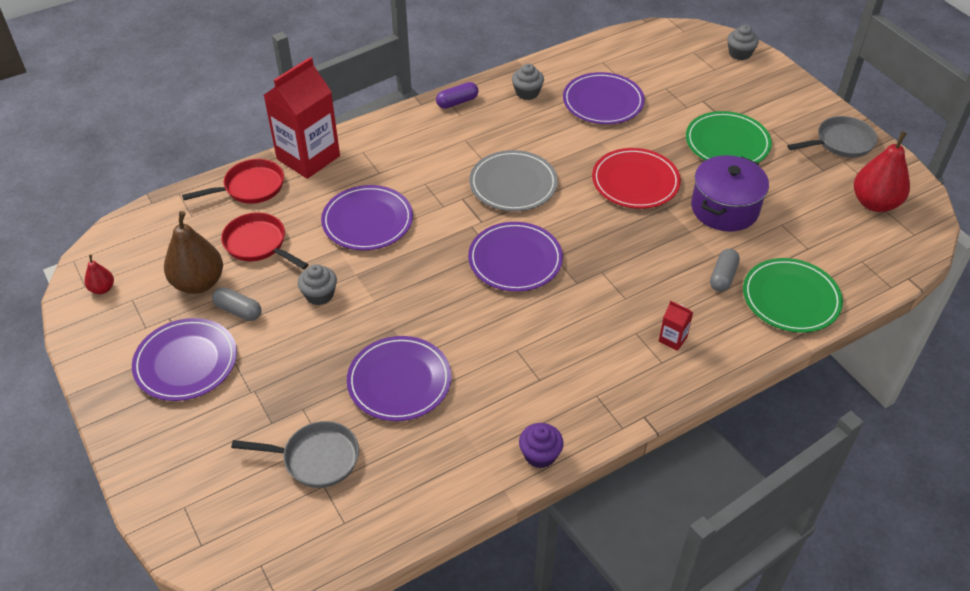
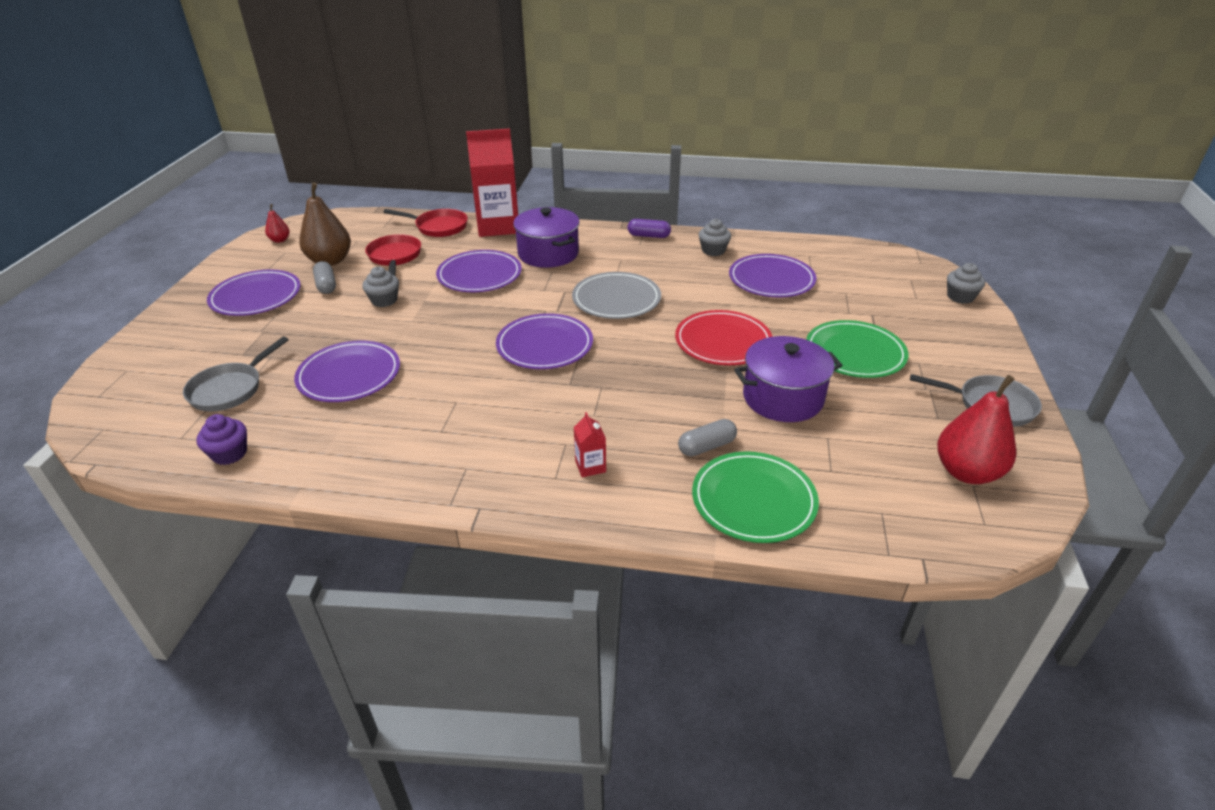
camera: 40 degrees right, 10 degrees down
(316, 458) = (230, 389): grey pan -> grey pan turned 75 degrees clockwise
(397, 166) = (548, 254): none -> purple pot
(540, 455) = (361, 481): purple cupcake -> purple cupcake (229, 454)

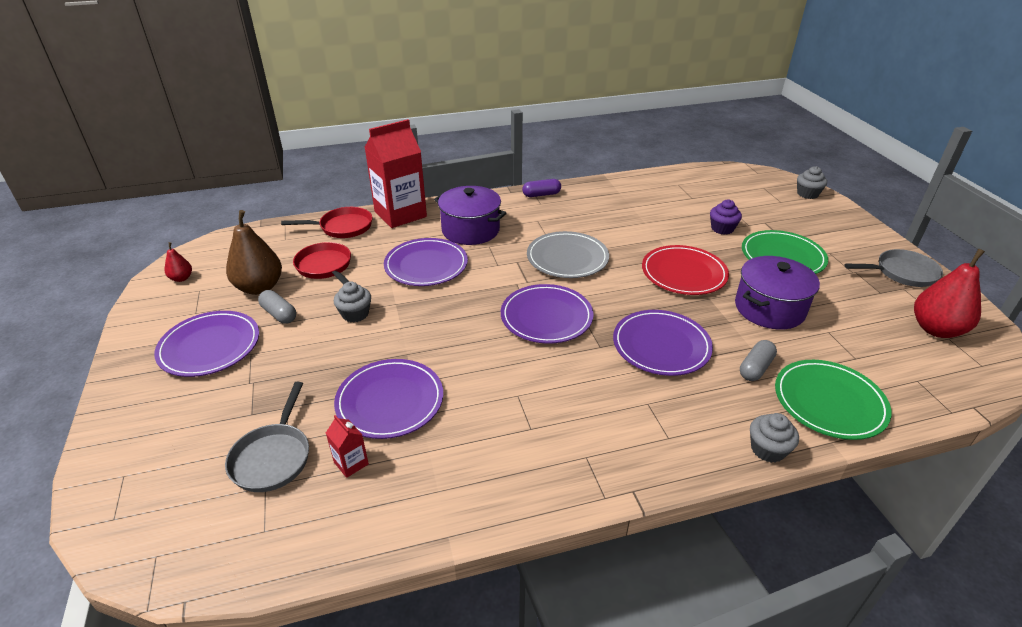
camera: 25 degrees left, 0 degrees up
(229, 454) = (338, 529): purple cupcake -> purple cupcake (722, 229)
(590, 466) = (686, 417): red carton -> red carton (351, 463)
(713, 250) = (604, 196): grey cupcake -> grey cupcake (767, 449)
(771, 279) = (670, 211): purple plate -> purple plate (661, 345)

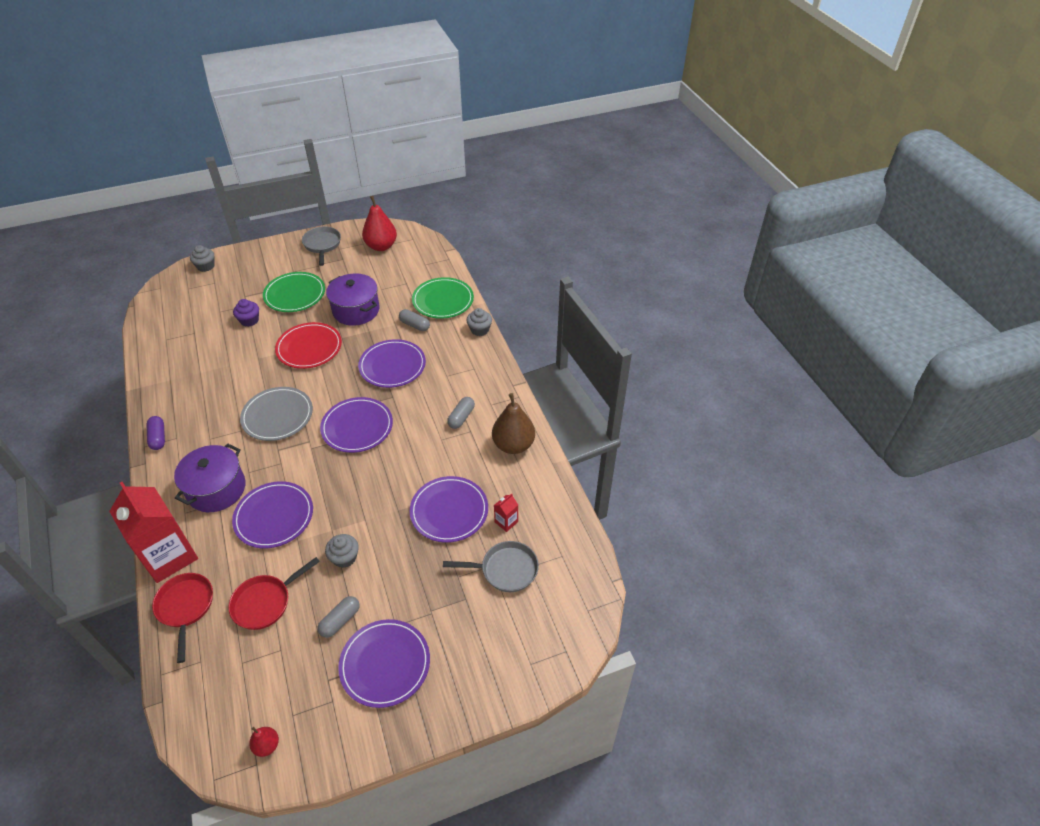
camera: 95 degrees left, 10 degrees up
(260, 287) = (294, 654): brown pear -> brown pear (513, 445)
(559, 418) = (461, 417): none -> grey capsule

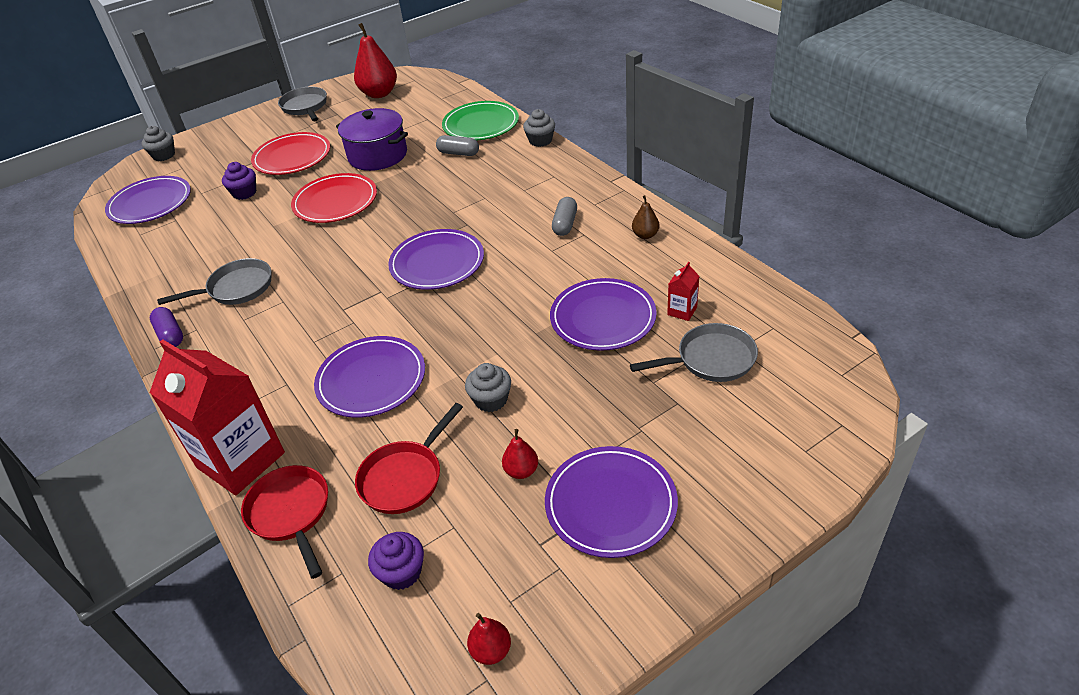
camera: 10 degrees left, 5 degrees down
(214, 409) = (236, 288): none -> grey pan
(216, 489) = (277, 370): purple pot -> none
(236, 673) = (402, 572): none -> purple cupcake
(277, 416) = (326, 276): grey plate -> none
(295, 294) = (292, 157): green plate -> red plate
(340, 621) = (521, 471): grey capsule -> red pear
(392, 366) = (451, 195): purple plate -> purple plate (150, 203)
(513, 445) = (645, 235): brown pear -> brown pear, size x0.49

